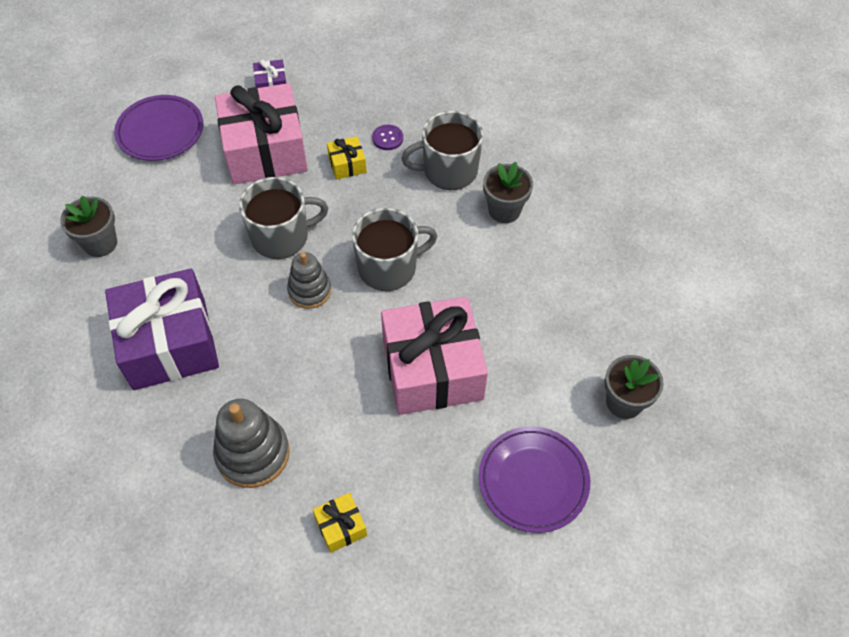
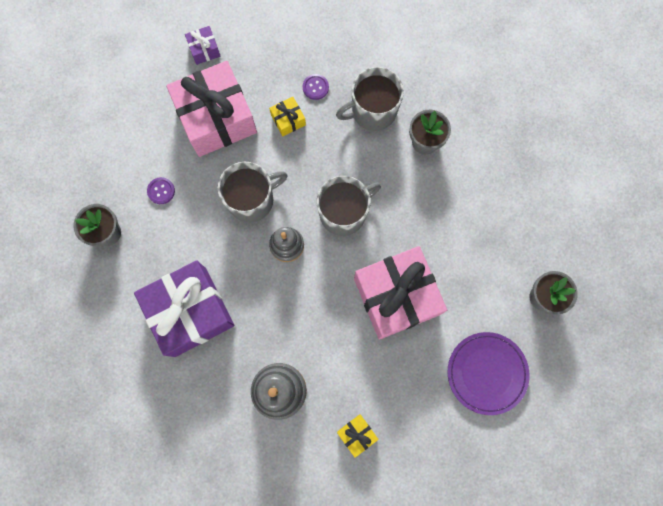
camera: 10 degrees left, 20 degrees up
(160, 131) = (123, 114): purple plate -> none
(177, 211) = (161, 191): none -> purple button

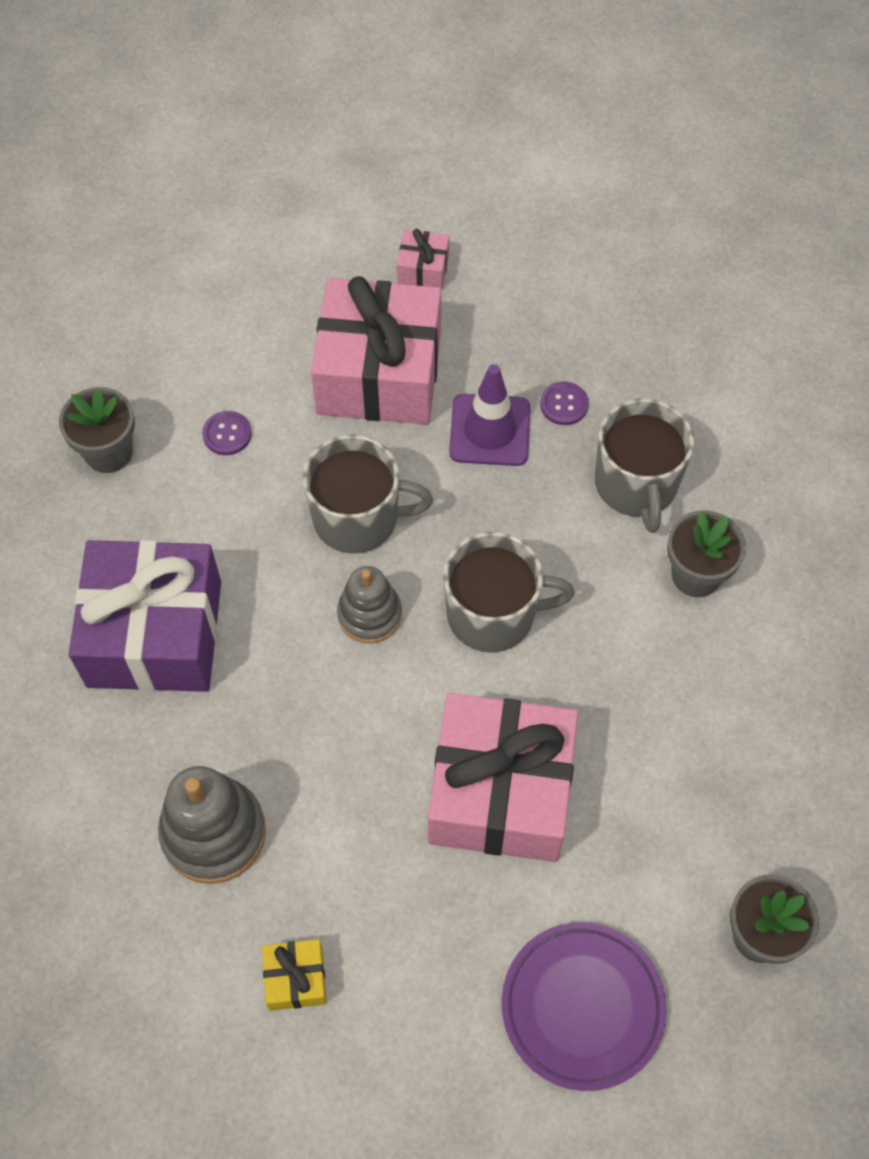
camera: 30 degrees right, 15 degrees down
(204, 49) = (423, 269): purple gift -> pink gift
(288, 120) = (490, 430): yellow gift -> purple traffic cone
(372, 111) = (636, 484): grey mug -> grey mug turned 105 degrees counterclockwise

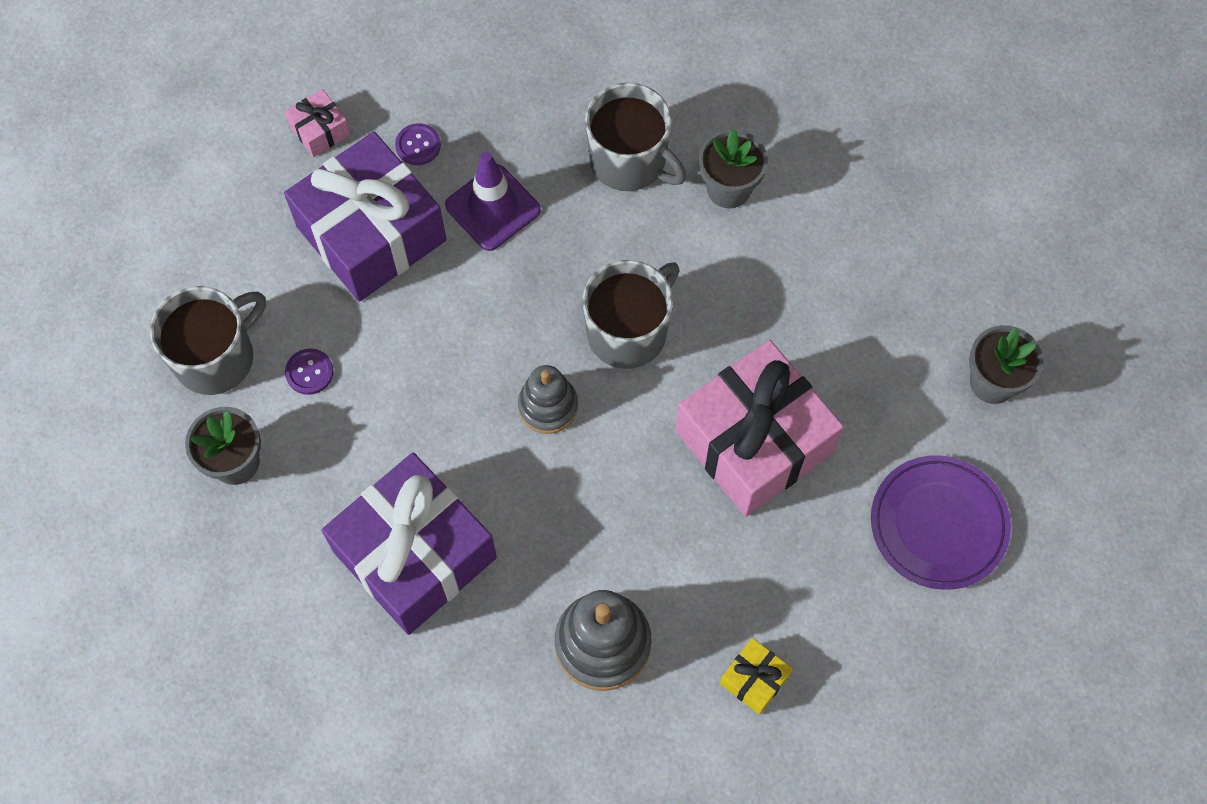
camera: 45 degrees left, 5 degrees up
(358, 518) = (468, 348): grey mug -> grey mug (216, 357)
(379, 373) = (371, 233): pink gift -> purple gift
(564, 404) = (524, 146): purple button -> purple button (418, 145)

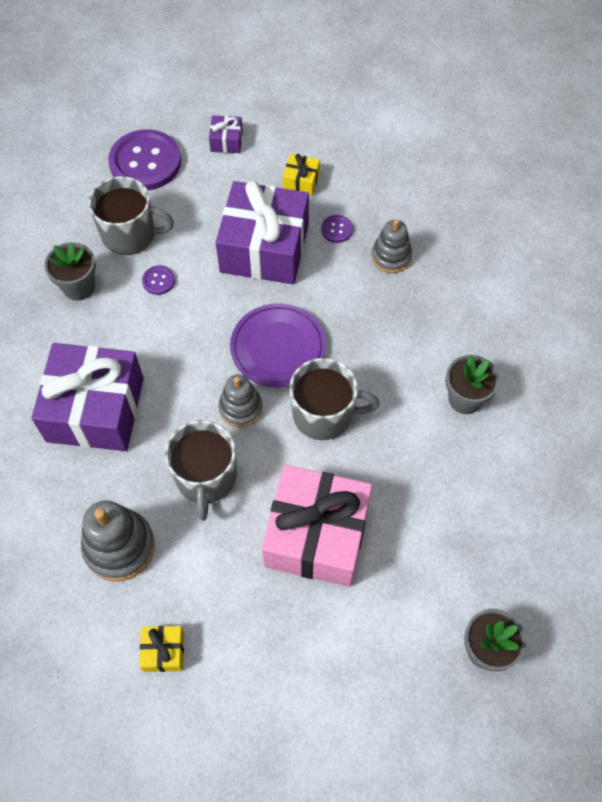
camera: 50 degrees right, 5 degrees down
(129, 269) = (145, 162): none -> purple button
(186, 162) = (226, 141): none -> purple gift
(320, 130) = (301, 181): pink gift -> yellow gift
(493, 208) = (334, 291): purple traffic cone -> none
(502, 121) = (391, 257): none -> grey stacking toy
(629, 161) = (430, 335): grey mug -> grey mug (206, 478)
(938, 524) = (358, 688): purple plate -> purple plate (278, 348)

